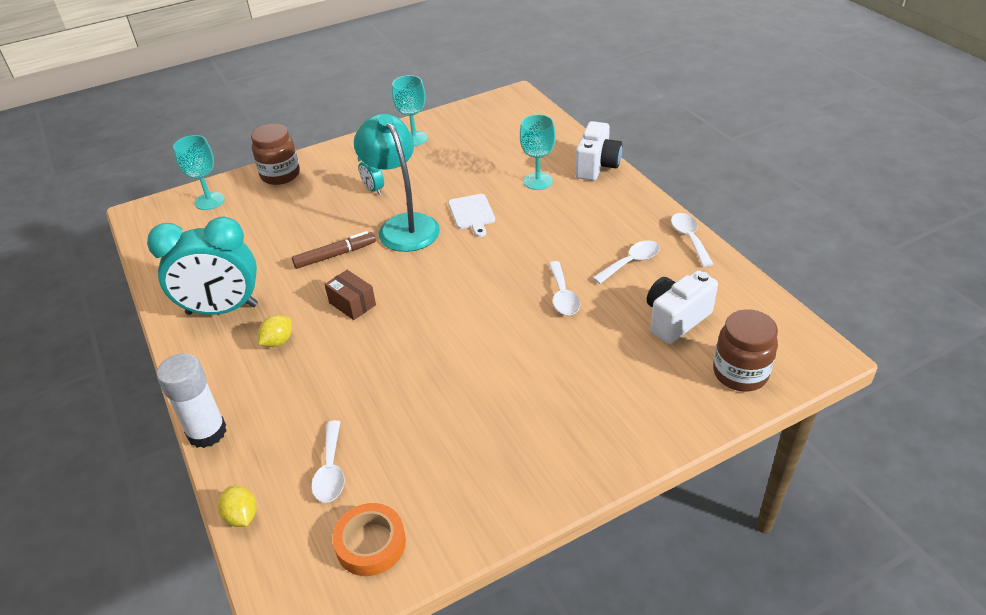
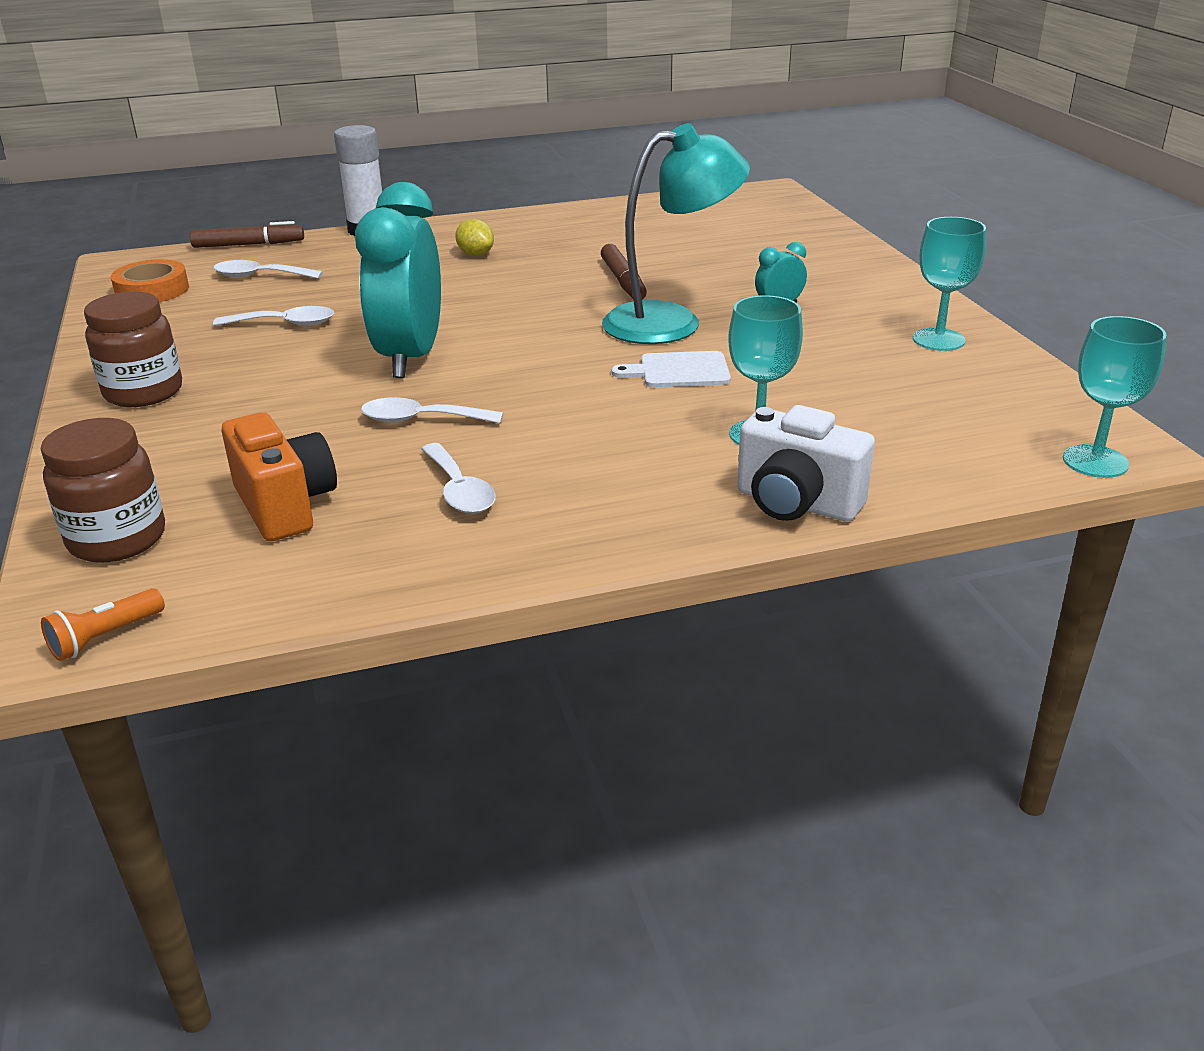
camera: 100 degrees right, 10 degrees down
(209, 201) = (785, 218): turquoise goblet -> turquoise goblet (1095, 461)
(222, 309) = (553, 230): turquoise clock -> turquoise clock (410, 358)
(241, 516) = (248, 245): yellow lemon -> brown marker
(280, 175) = (840, 252): brown jar -> brown jar (143, 392)
(352, 304) = (513, 289): brown box -> none
(676, 319) = (285, 506): white camera -> orange camera
(689, 238) = (488, 567): white spoon -> white spoon (285, 324)
(811, 339) = (105, 637): none -> orange flashlight

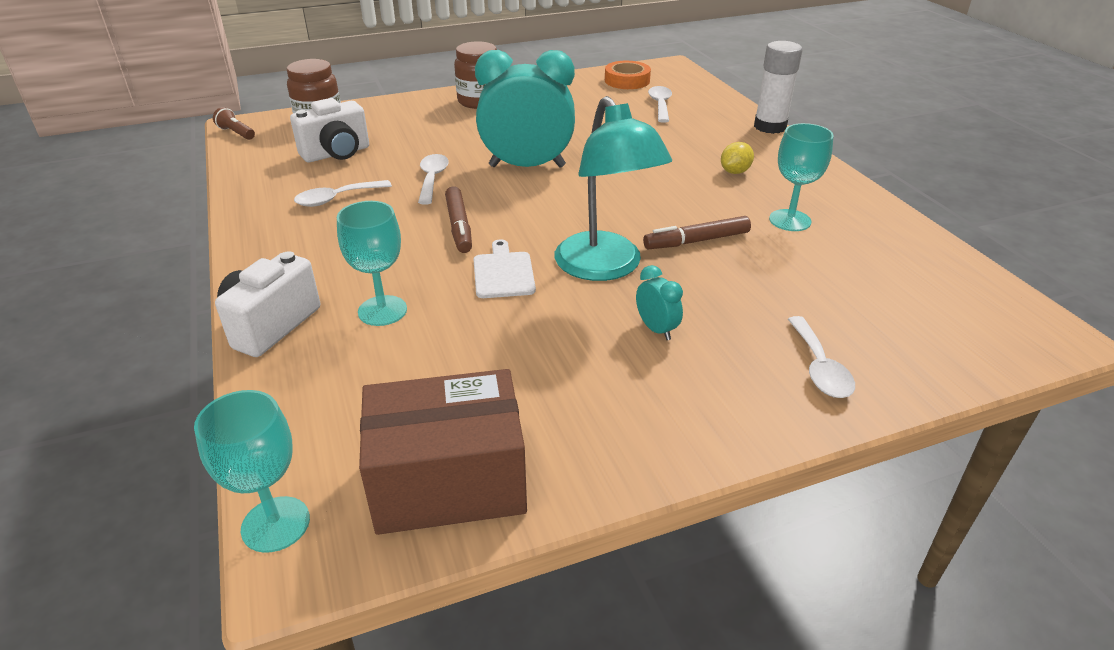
camera: 85 degrees right, 5 degrees up
(105, 637) = (236, 133): orange flashlight -> brown flashlight
(248, 245) = (718, 94): brown marker -> brown marker (459, 226)
(285, 324) = (579, 122): white spoon -> white spoon (819, 367)
(285, 506) = (337, 154): orange camera -> white camera
(938, 340) = (581, 440): turquoise goblet -> turquoise goblet (790, 220)
(1009, 390) = (448, 481): none -> brown box

